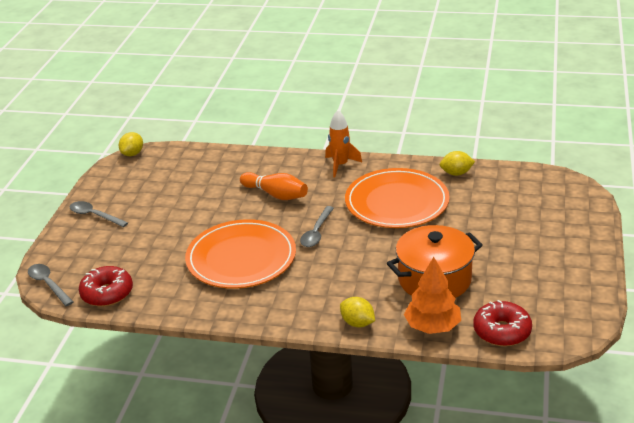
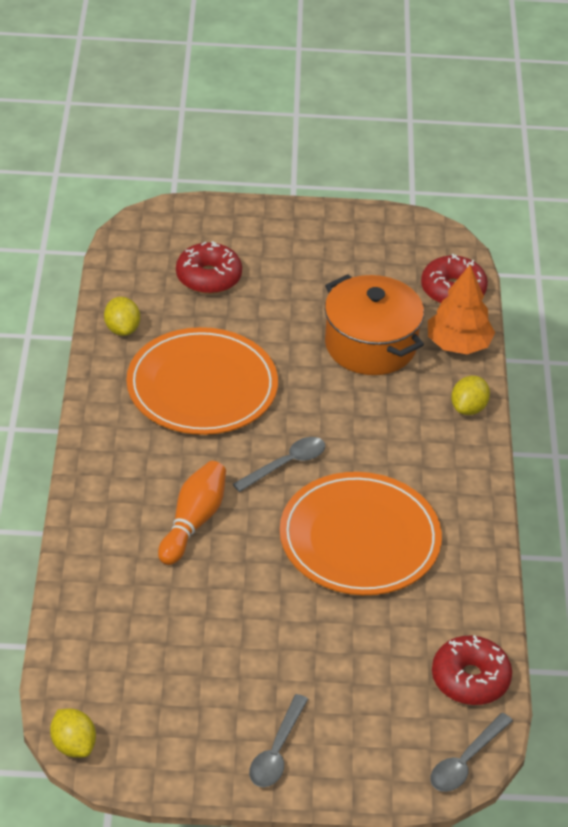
camera: 105 degrees left, 10 degrees up
(132, 154) = (73, 745): yellow lemon -> yellow lemon turned 45 degrees clockwise
(316, 232) = (286, 464): grey spoon -> grey spoon turned 45 degrees counterclockwise
(340, 165) = (104, 454): orange rocket -> none
(512, 209) = (208, 277): none -> red donut

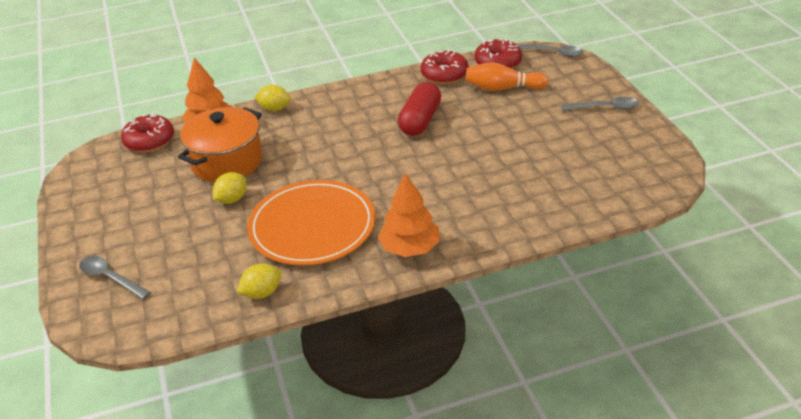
camera: 105 degrees left, 5 degrees down
(73, 745) = (677, 179): yellow lemon -> yellow lemon (232, 199)
(114, 451) = (410, 248): none -> orange tree
(193, 522) = (454, 189): orange bowling pin -> orange bowling pin (503, 88)
(208, 277) = (172, 264): red donut -> red donut (444, 75)
(286, 464) = (372, 165): grey spoon -> grey spoon (110, 278)
(359, 539) = (420, 120): orange plate -> red capsule

